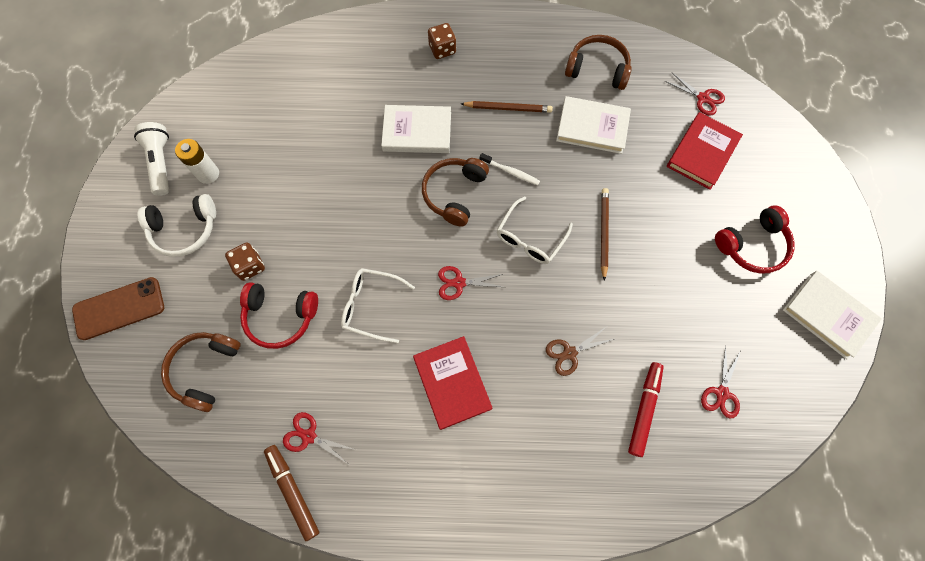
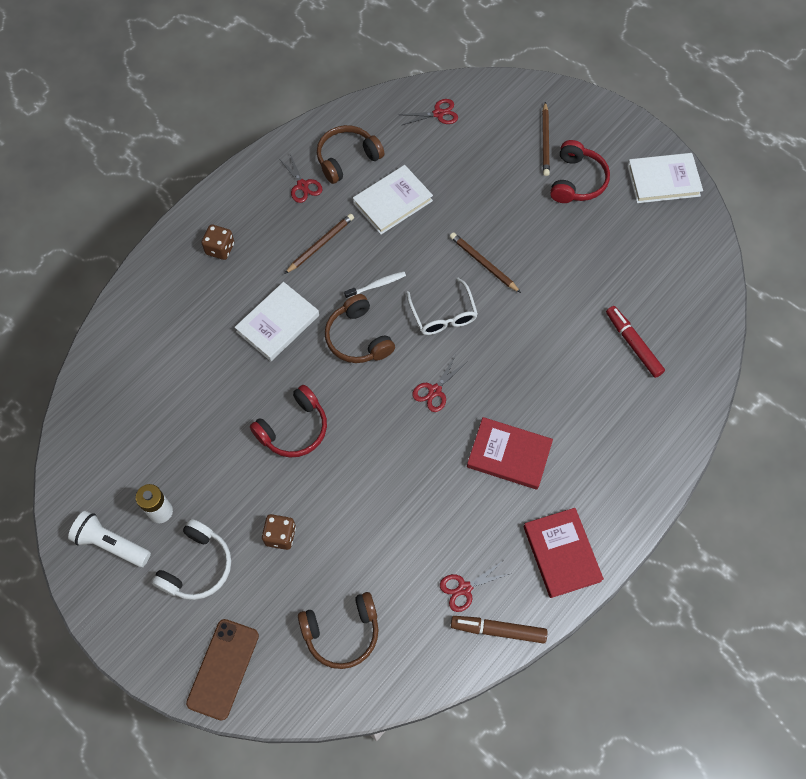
camera: 50 degrees left, 5 degrees down
(205, 370) = (342, 632): brown headphones -> brown headphones turned 75 degrees counterclockwise
(280, 317) = (347, 542): red headphones -> red headphones (294, 429)
(371, 306) = (398, 467): white glasses -> none
(569, 353) = (554, 358): brown scissors -> none
(702, 153) = (480, 151): red book -> red book (561, 553)
(722, 393) = (661, 287): red scissors -> red scissors (302, 185)
(763, 193) = (545, 141): none -> brown pencil

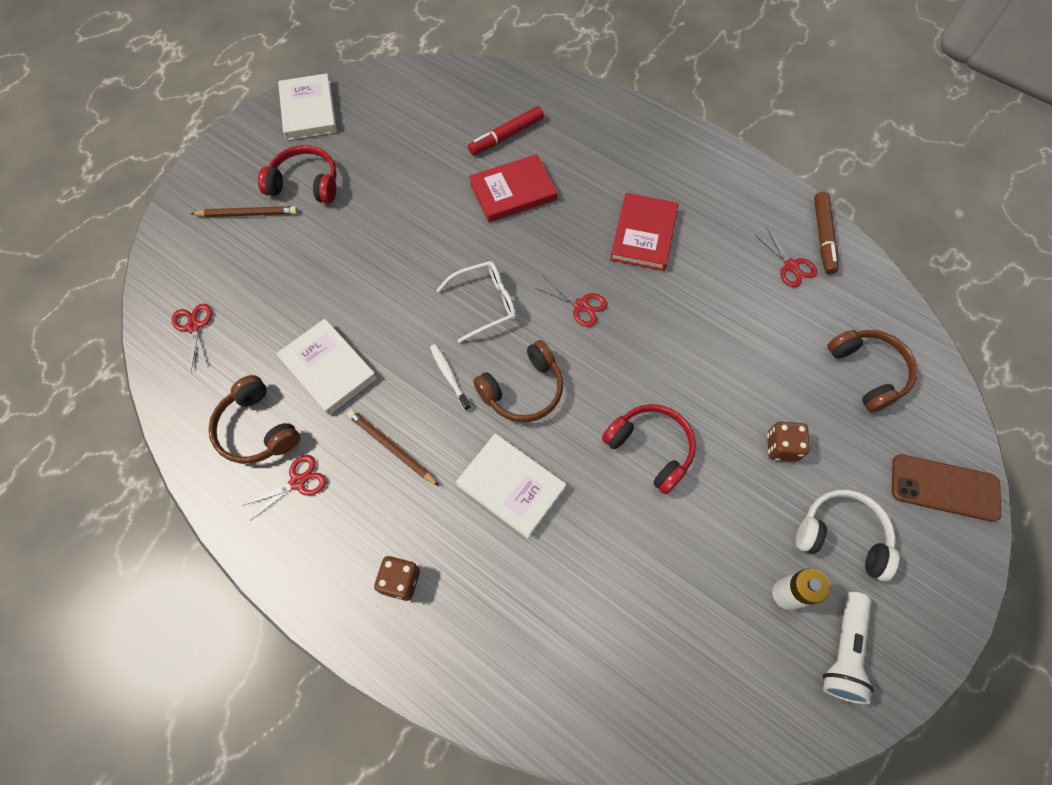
camera: 95 degrees left, 0 degrees up
(483, 263) = (415, 267): brown pencil -> none
(561, 553) = (735, 189): red book -> red book (513, 192)

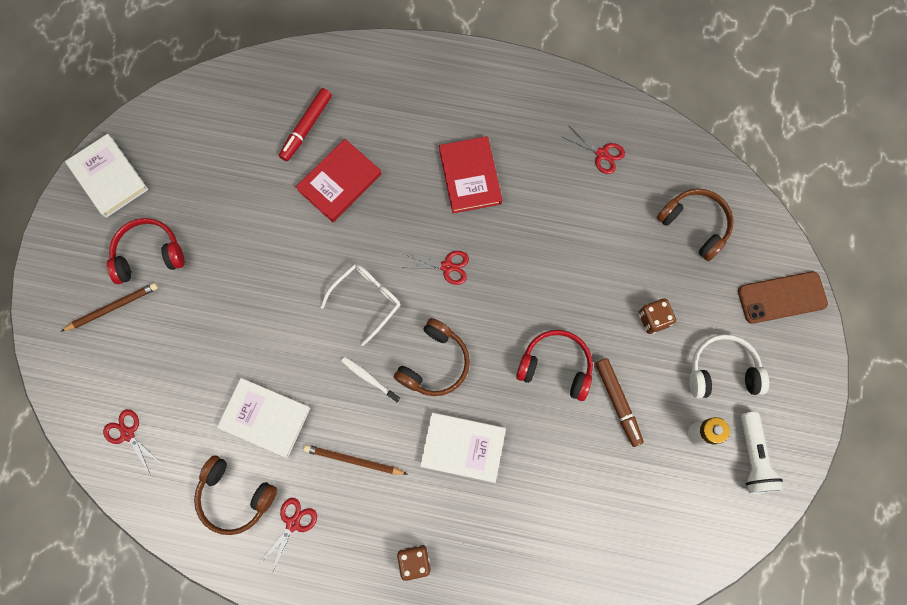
camera: 25 degrees left, 10 degrees up
(823, 237) = (617, 114): brown marker -> brown marker (618, 402)

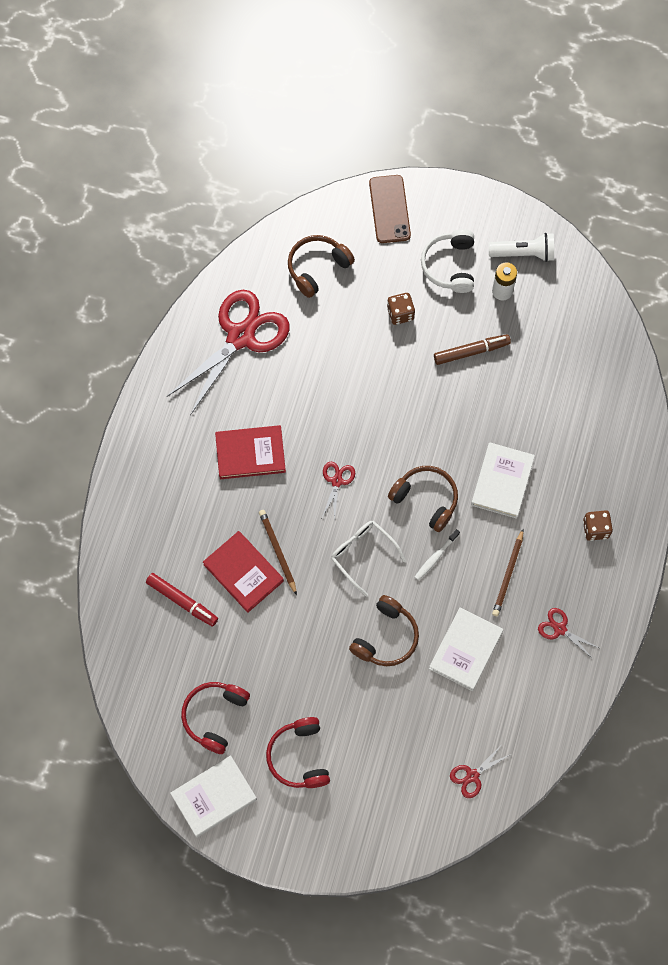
camera: 85 degrees left, 5 degrees down
(112, 307) = (350, 791): brown pencil -> brown pencil (278, 551)
(235, 496) = (534, 679): brown headphones -> brown headphones (386, 637)
(556, 366) = (436, 398): red headphones -> red headphones (215, 716)
(602, 154) = (241, 336): red scissors -> red scissors, size x2.36

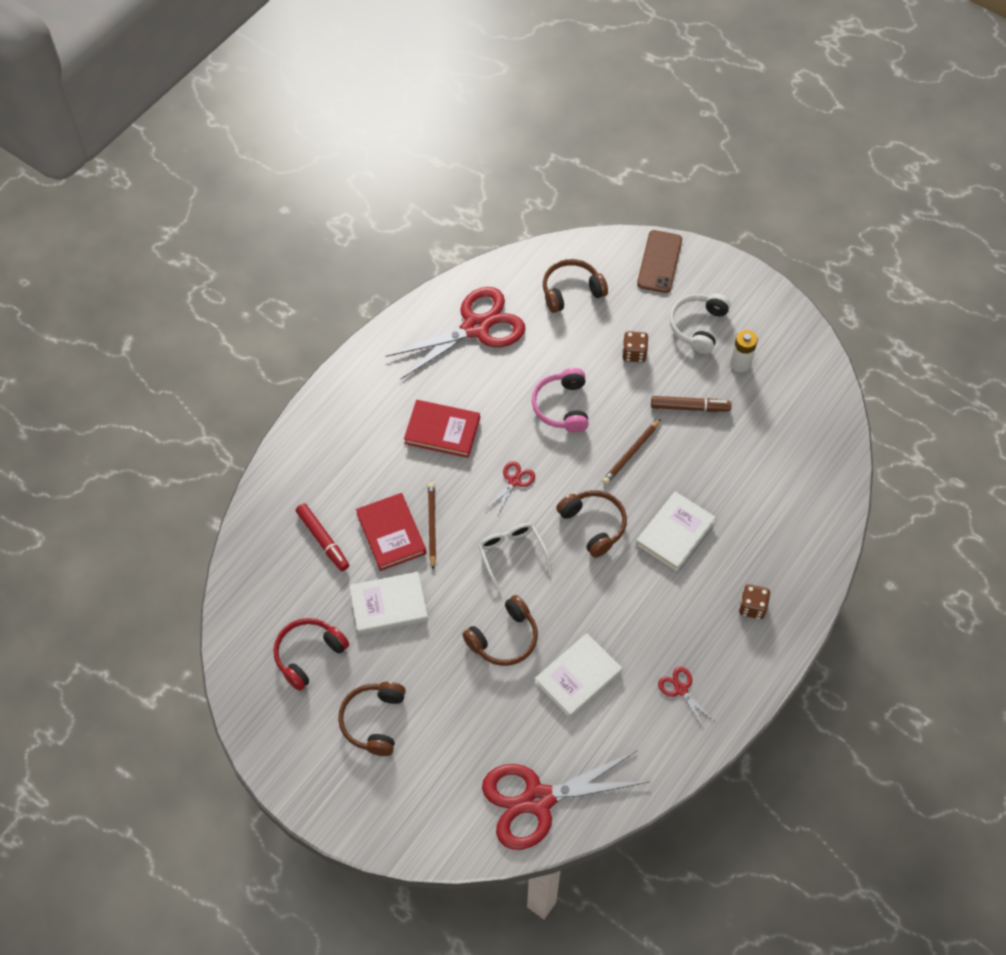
camera: 20 degrees right, 10 degrees down
(214, 797) = (276, 729): white book -> white book (389, 605)
(299, 756) = (374, 721): red headphones -> brown headphones
(353, 391) = (562, 406): none -> pink headphones
(436, 557) = (582, 580): white toothbrush -> none
(472, 776) = (538, 800): red scissors -> red scissors, size x2.36
(508, 574) = (648, 620): brown pencil -> brown pencil (631, 453)
(523, 253) = (774, 337): white flashlight -> none

